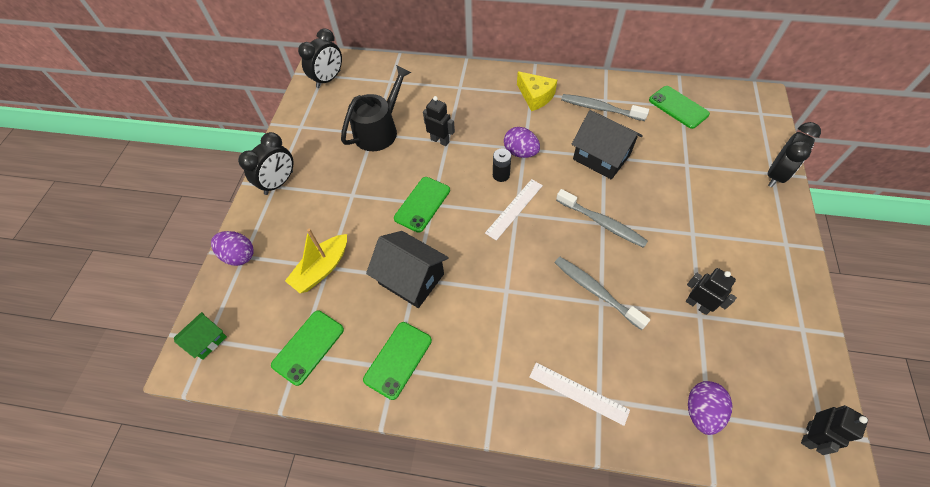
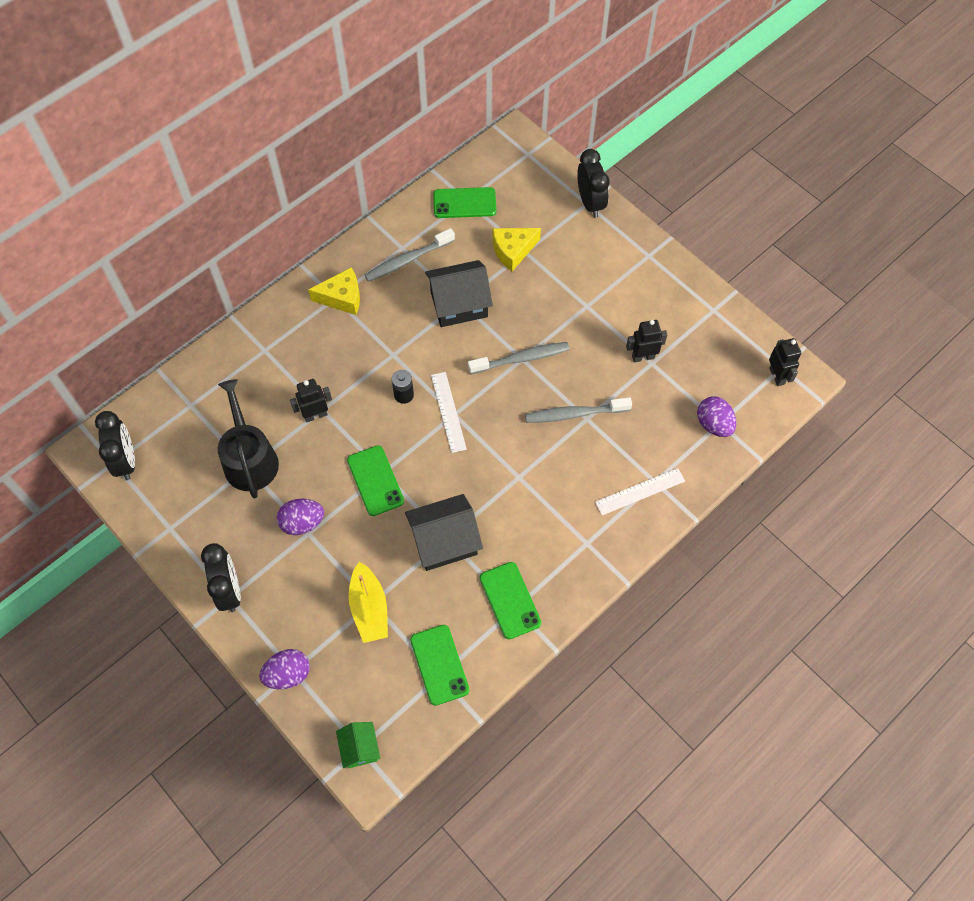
camera: 55 degrees left, 5 degrees up
(520, 152) = (394, 360): purple egg -> purple egg (302, 523)
(678, 157) = (513, 251): none -> yellow cheese

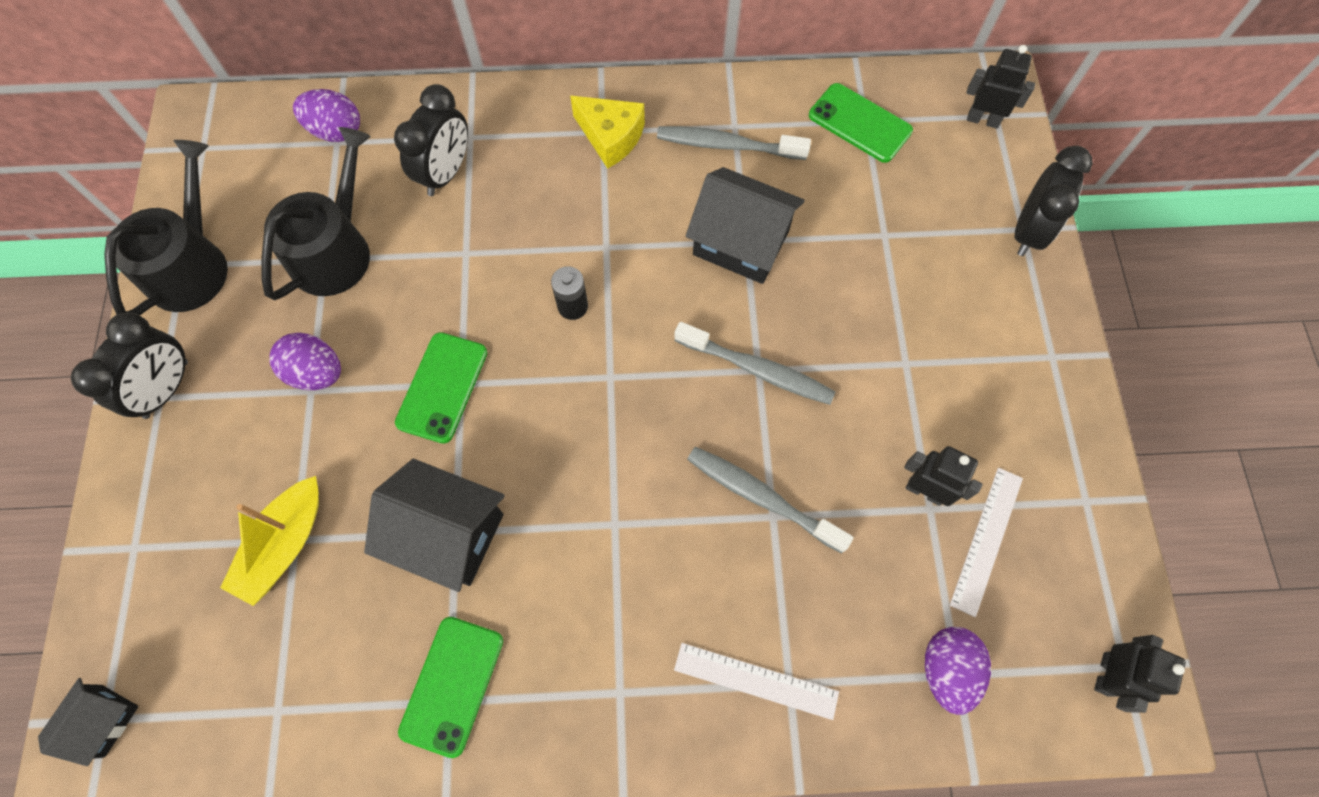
camera: 40 degrees right, 5 degrees up
(126, 461) = (215, 155): black clock -> black clock (446, 173)
(175, 523) = (192, 264): none -> black watering can
(288, 674) = (124, 548): purple egg -> purple egg (336, 131)
(315, 415) = (452, 254): black robot -> black robot (983, 120)
(360, 748) = (103, 720): green house -> black house
(439, 665) = (291, 695): green phone -> none
(448, 412) = (606, 368): white ruler -> white ruler (987, 540)
(513, 251) = (869, 223): yellow cheese -> none

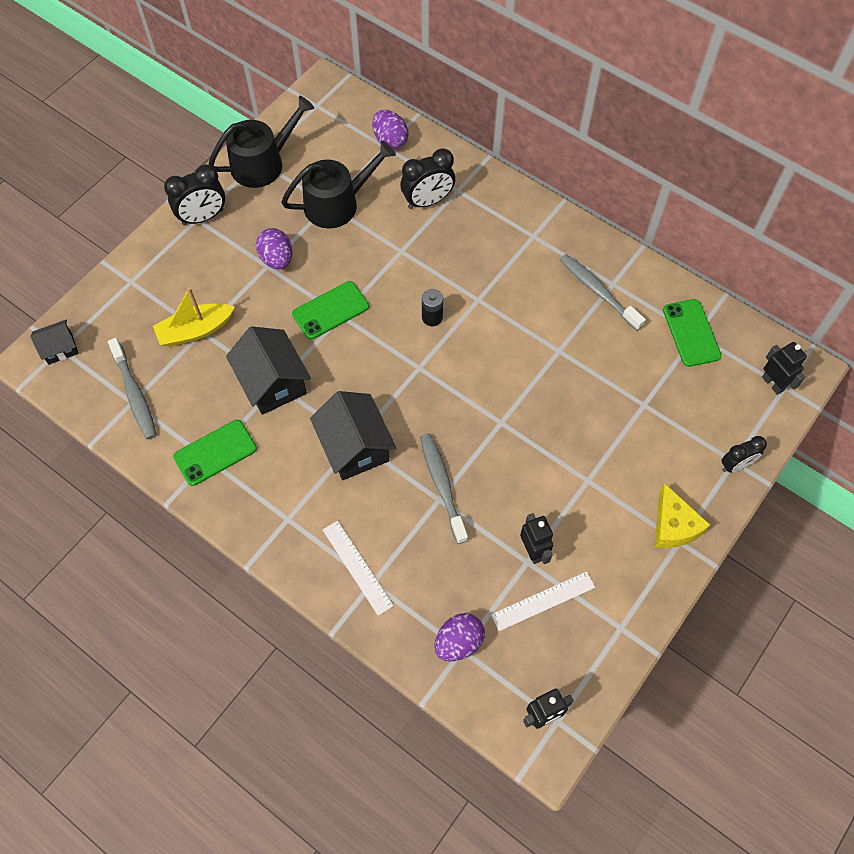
camera: 40 degrees right, 5 degrees down
(611, 137) = (535, 242): yellow cheese -> yellow cheese (673, 526)
(741, 242) = (555, 349): black house -> black house (355, 447)
(757, 369) = (501, 421): grey toothbrush -> grey toothbrush (135, 394)
(1028, 231) = (736, 465): black clock -> black clock, size x0.66

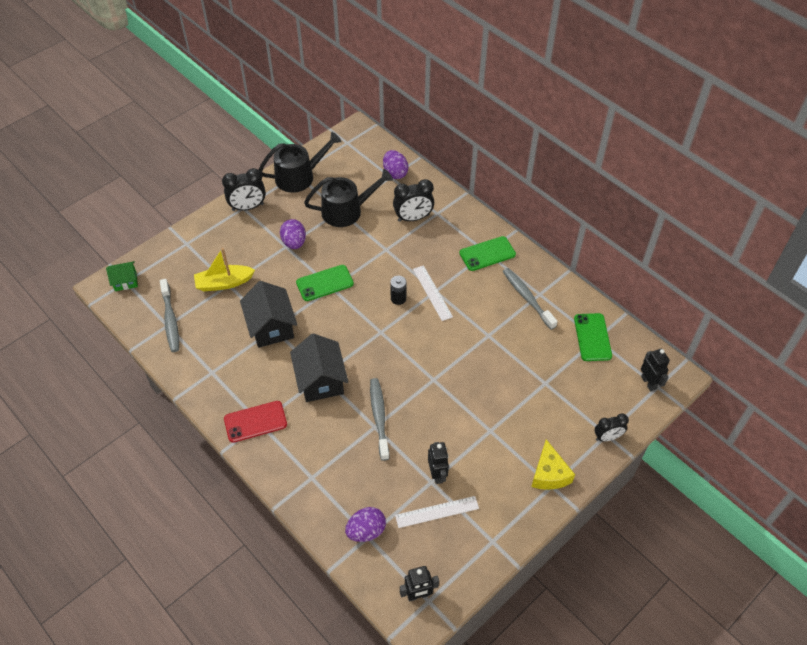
camera: 10 degrees right, 10 degrees down
(60, 348) = (125, 281): black house -> green house
(215, 452) = (218, 369): green phone -> green phone (487, 254)
(281, 518) = (255, 421): none -> red phone
(357, 567) = (302, 465): white ruler -> white ruler (432, 292)

